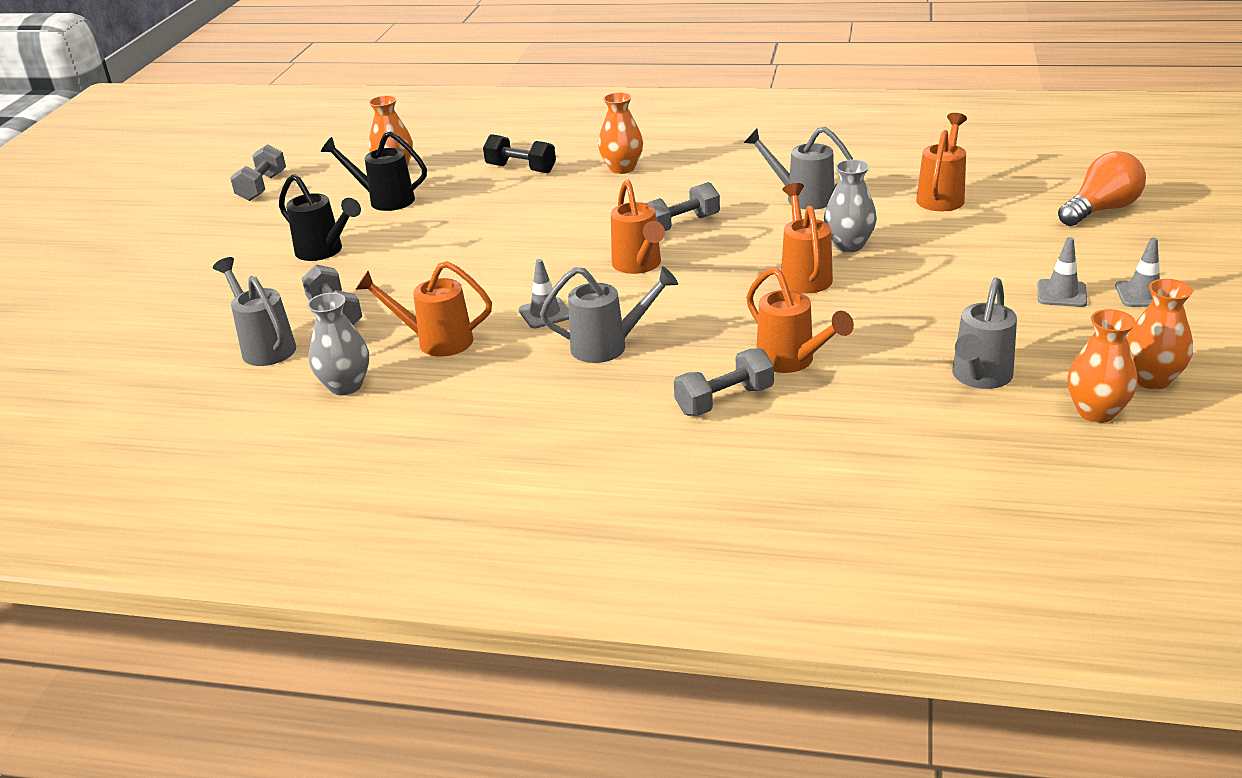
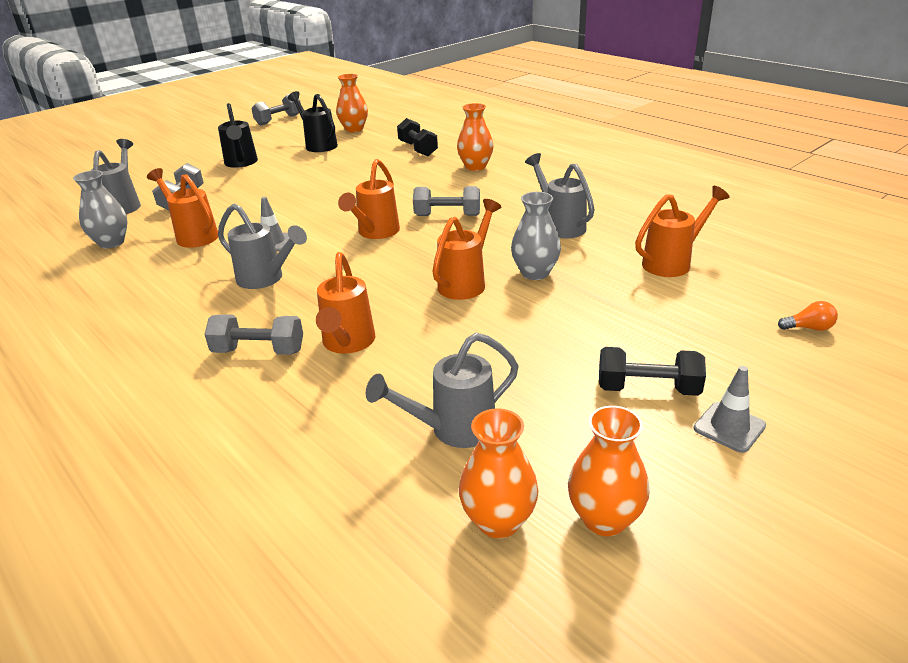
camera: 35 degrees right, 0 degrees up
(1061, 294) = (647, 389): grey traffic cone -> black dumbbell
(1101, 210) = (808, 328): orange light bulb -> orange light bulb, size x0.47

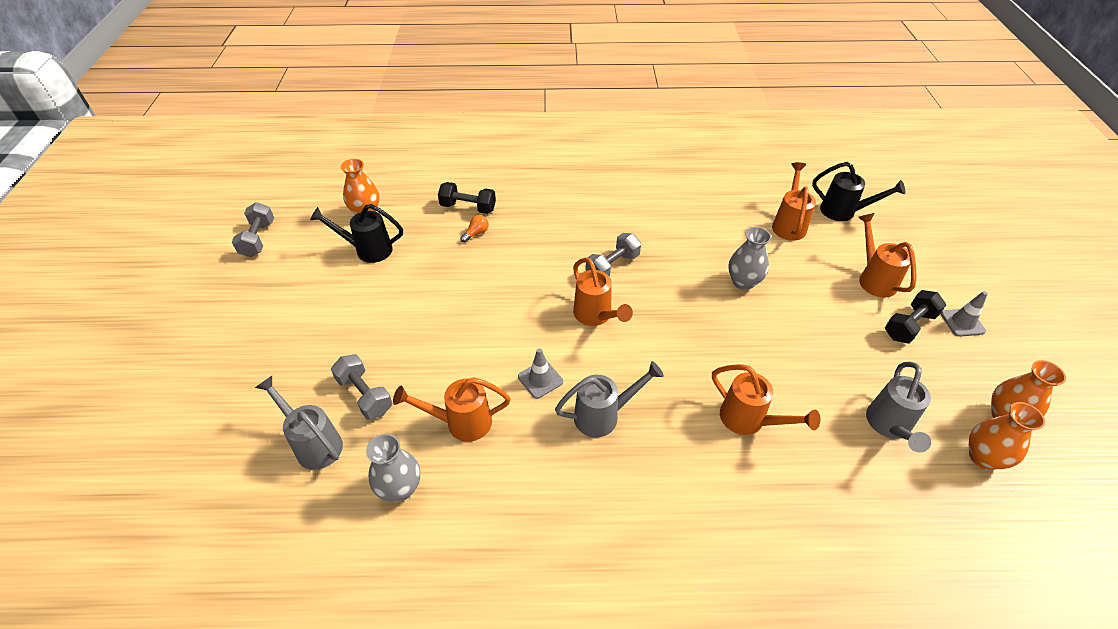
camera: 50 degrees left, 15 degrees up
(241, 163) = (334, 316): black watering can -> black watering can (844, 212)
(259, 351) = (714, 473): grey dumbbell -> none
(466, 282) = (723, 318): orange watering can -> orange watering can (873, 278)
(475, 167) = (547, 204): orange vase -> none
(559, 225) = (691, 230): grey watering can -> none
(808, 328) = (900, 233): orange light bulb -> orange light bulb (476, 233)

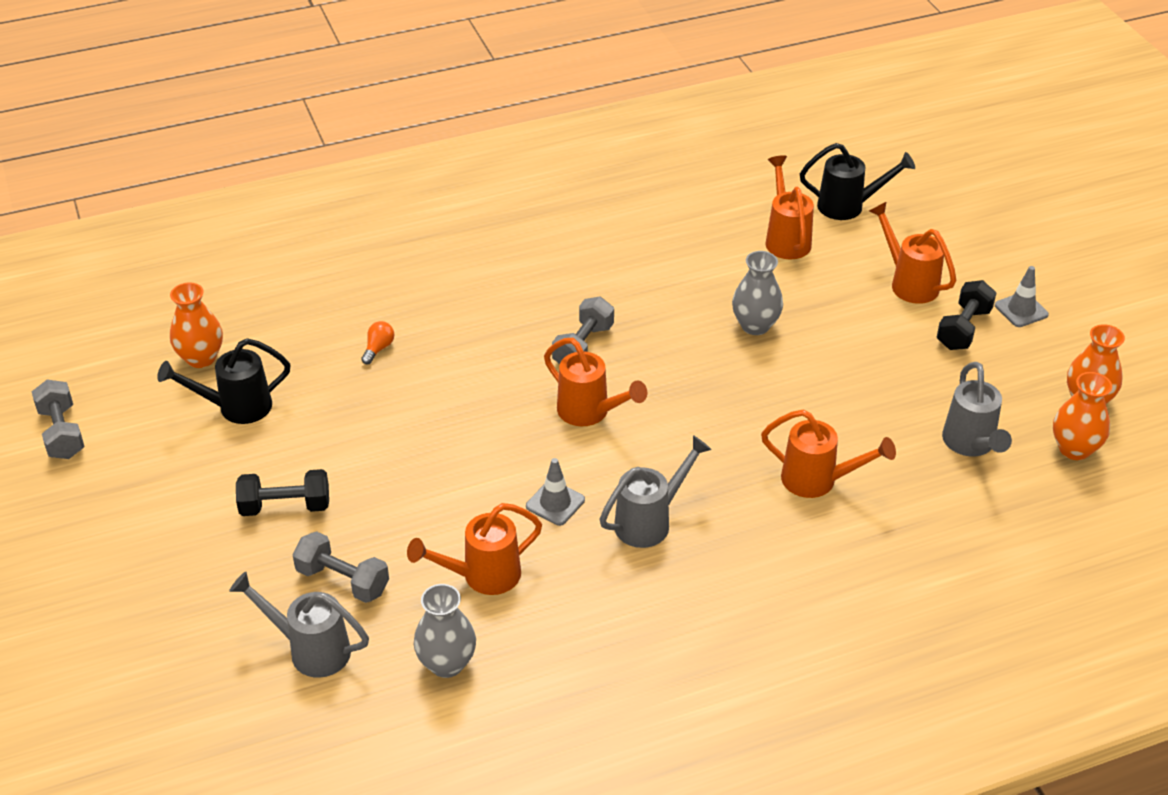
camera: 20 degrees left, 5 degrees down
(468, 207) = (347, 316): black dumbbell -> black dumbbell (285, 506)

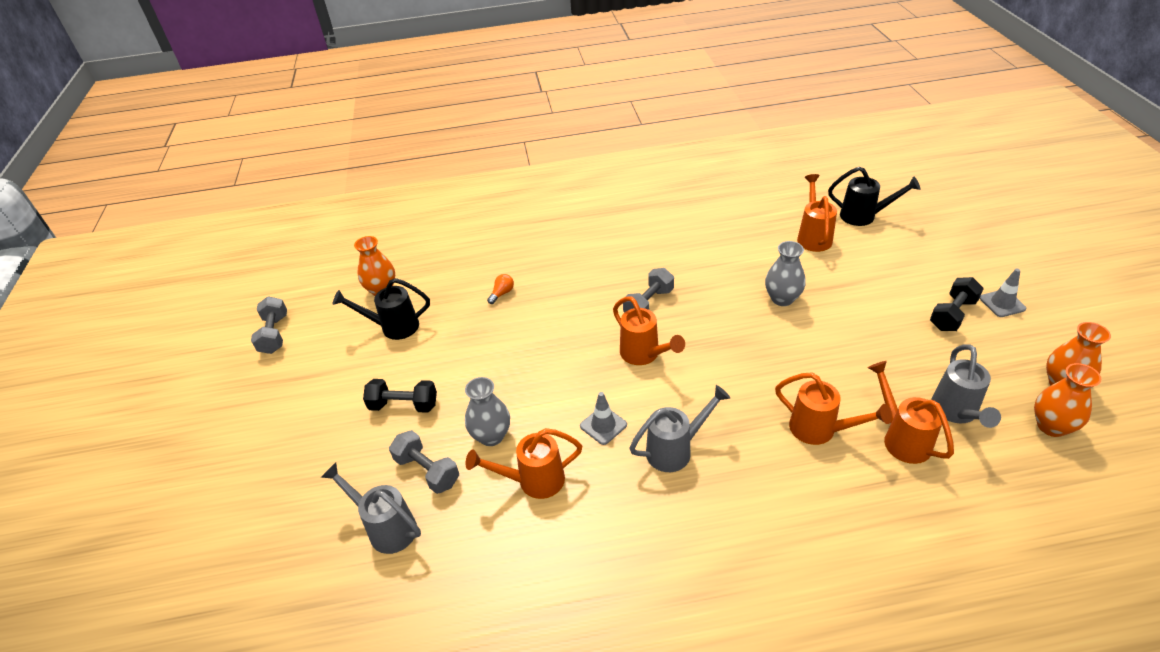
camera: 15 degrees right, 0 degrees up
(447, 663) = (487, 556): grey vase -> grey vase (491, 436)
(908, 282) = (908, 275): orange watering can -> orange watering can (901, 438)

